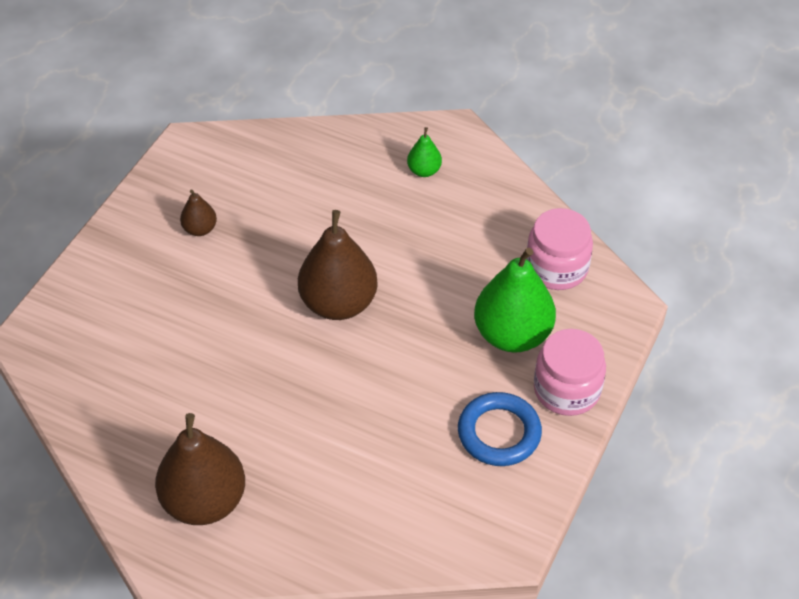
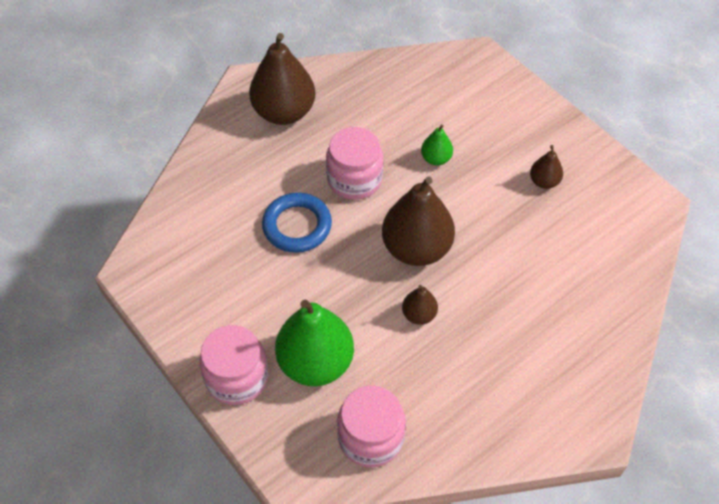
camera: 115 degrees right, 5 degrees up
(275, 389) = (354, 179): none -> pink jar
(414, 276) = (419, 314): none -> brown pear
(424, 171) = (547, 377): green pear -> green pear (436, 159)
(499, 433) = (227, 307): blue ring -> blue ring (297, 226)

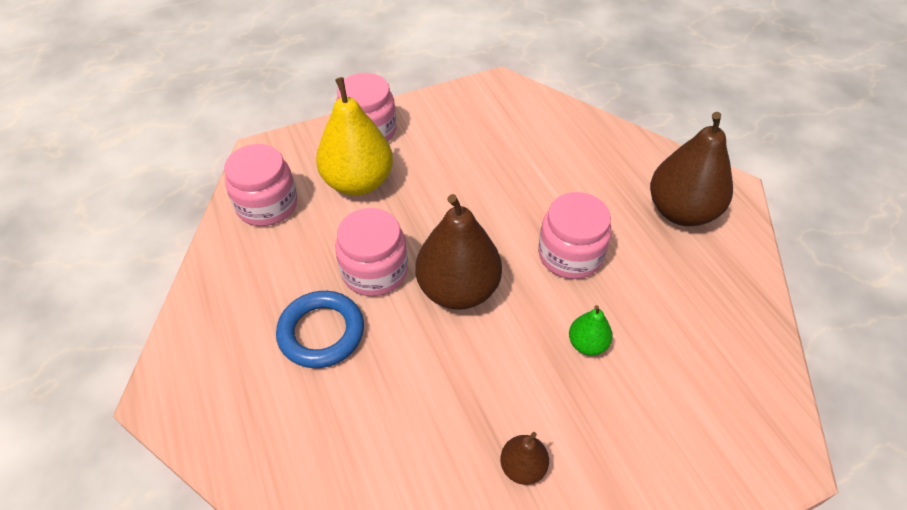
camera: 105 degrees right, 5 degrees down
(297, 226) = (518, 196): blue ring -> blue ring (321, 332)
(315, 362) = (358, 182): green pear -> yellow pear
(419, 314) = (374, 271): brown pear -> pink jar

